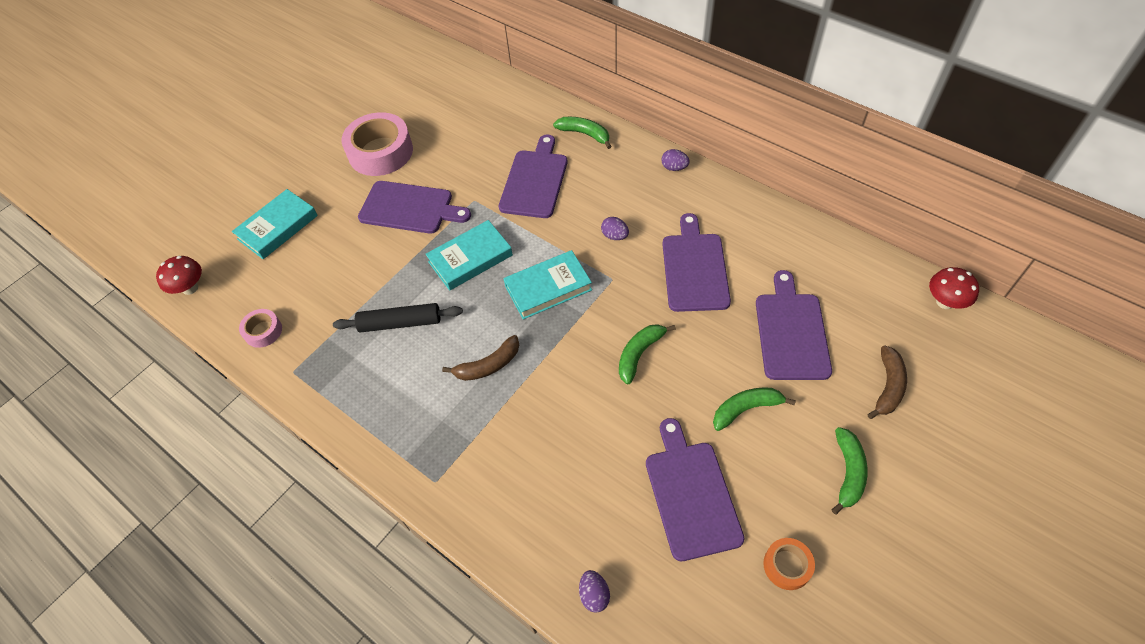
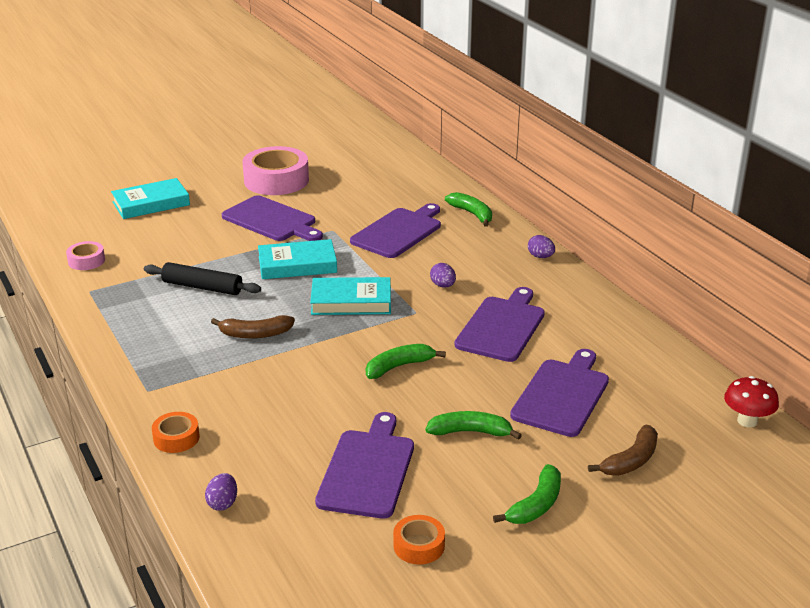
camera: 20 degrees right, 25 degrees down
(190, 288) = (51, 220): red mushroom -> none
(501, 531) = (176, 438): none -> orange tape

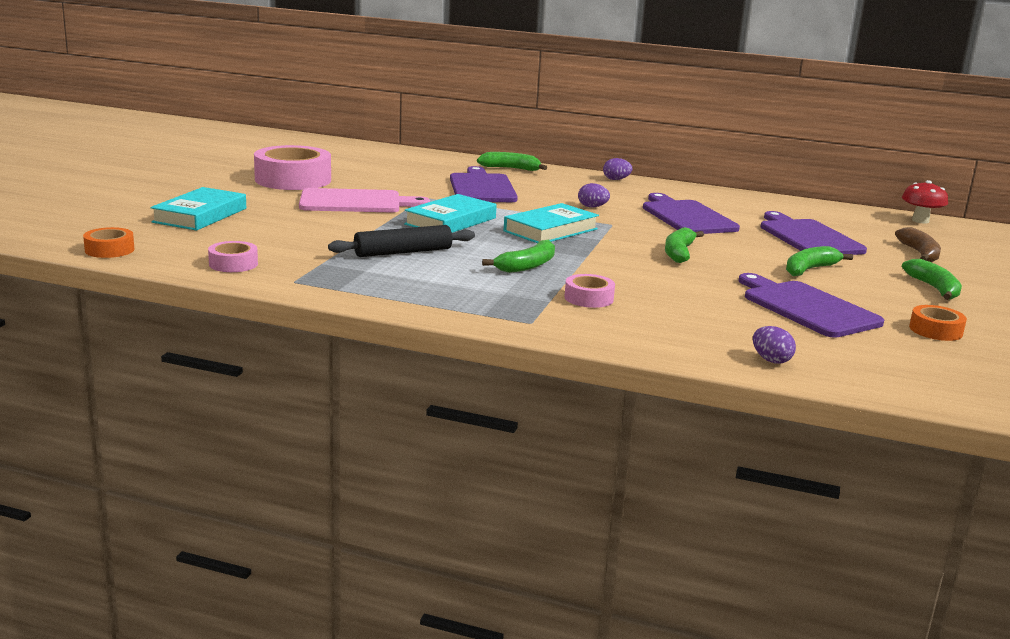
camera: 45 degrees left, 10 degrees down
(176, 438) = (634, 340): orange tape -> orange tape (109, 250)
(229, 385) = (588, 298): none -> pink tape
(255, 334) = (527, 266): brown banana -> green banana
(272, 220) = (355, 202): purple cutting board -> pink cutting board

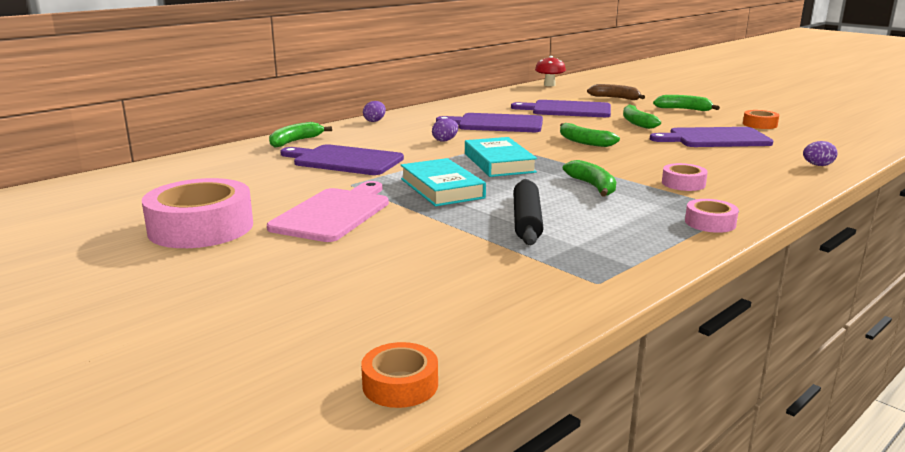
camera: 60 degrees left, 0 degrees up
(200, 215) = (293, 300): turquoise book -> none
(233, 264) = (518, 306): pink tape -> pink tape (710, 223)

